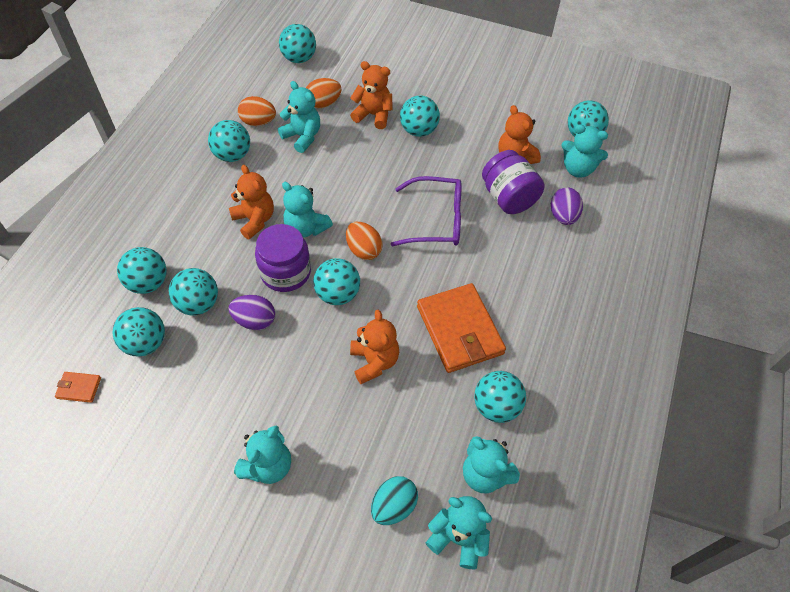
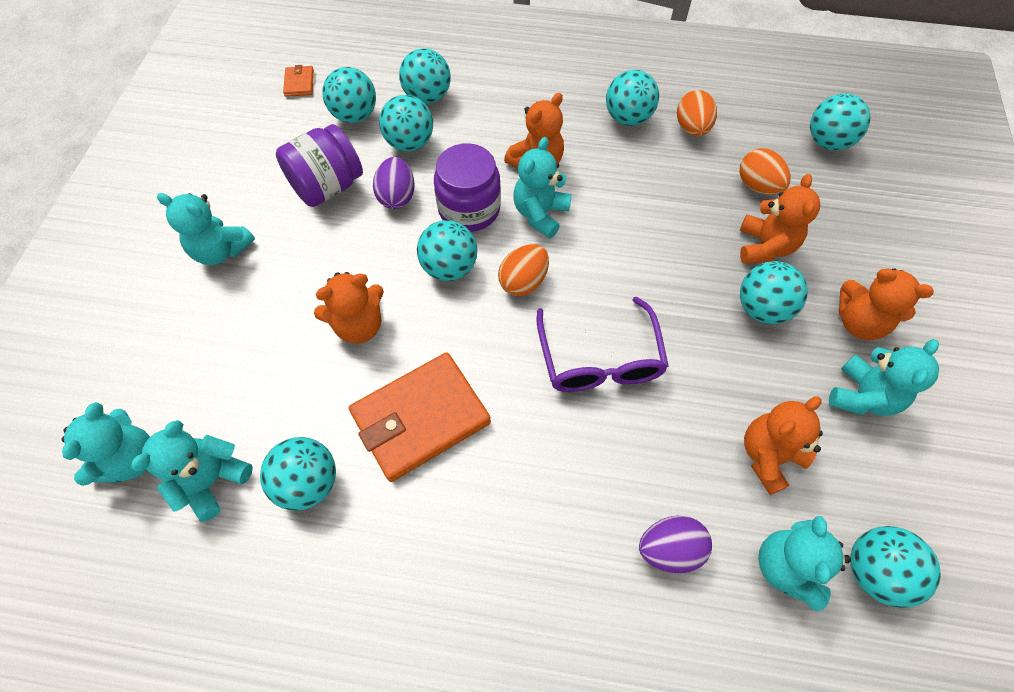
camera: 80 degrees right, 5 degrees up
(302, 136) = (687, 177): turquoise teddy bear -> turquoise teddy bear (862, 396)
(393, 506) = (173, 381): turquoise egg -> none
(439, 91) = (858, 322): none -> orange teddy bear
(508, 197) = (677, 455): purple jar -> purple jar (328, 187)

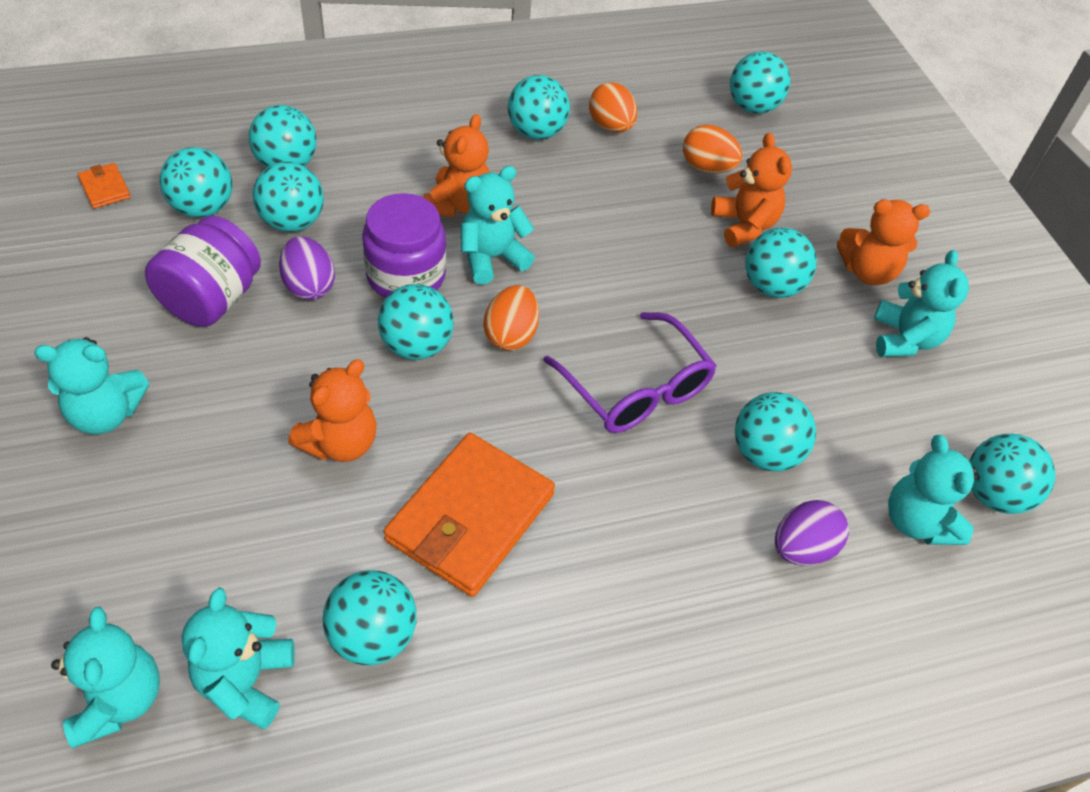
camera: 30 degrees left, 10 degrees down
(540, 214) = (492, 258): turquoise teddy bear -> turquoise teddy bear turned 60 degrees clockwise
(679, 454) = (765, 453): none -> turquoise ball
(768, 456) = (849, 425): orange teddy bear -> none

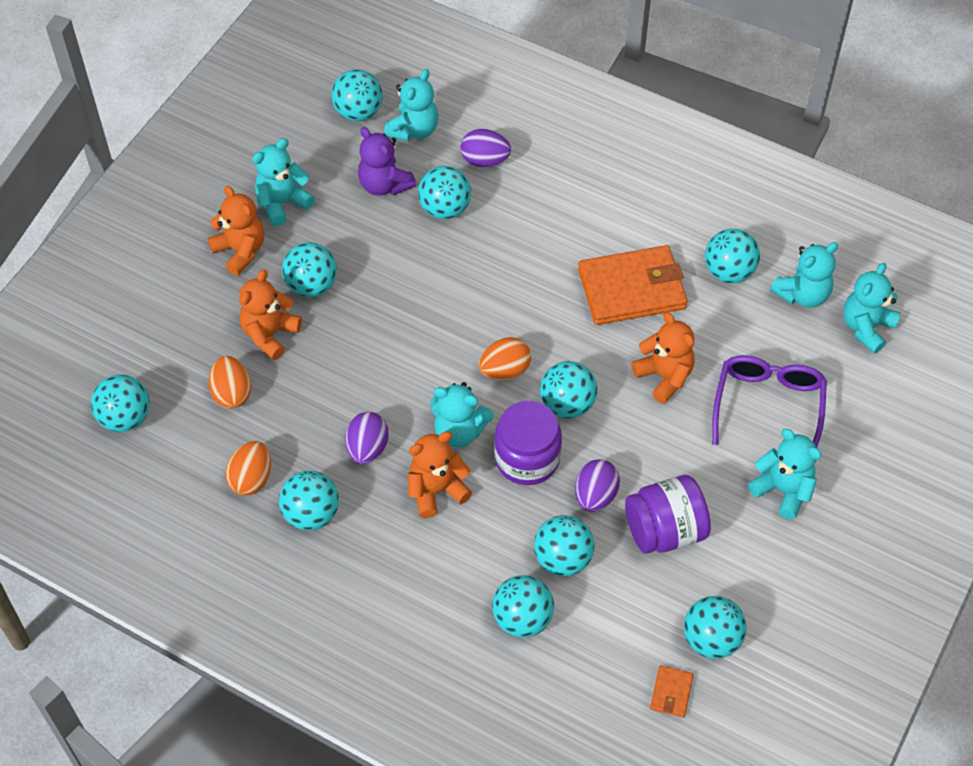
camera: 130 degrees left, 5 degrees up
(203, 208) = (614, 619): turquoise ball -> turquoise ball (711, 639)
(340, 443) = (664, 376): orange teddy bear -> orange teddy bear turned 60 degrees clockwise
(552, 198) = (367, 448): none -> purple egg
(636, 389) = (470, 288): purple glasses -> purple glasses (768, 405)
(852, 432) = (384, 185): none -> purple teddy bear

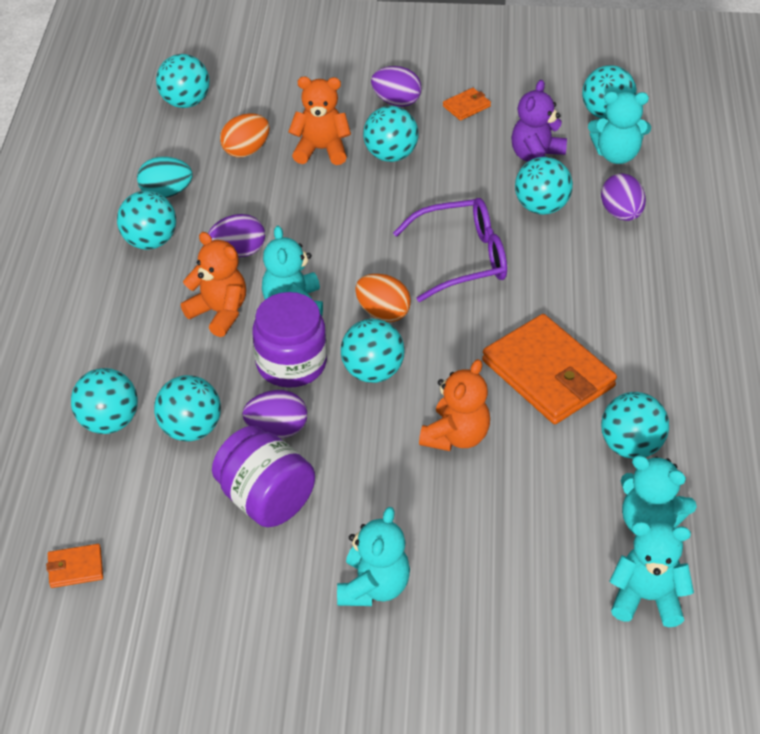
camera: 65 degrees right, 10 degrees down
(240, 251) = (396, 101): orange teddy bear -> purple egg
(251, 478) = (166, 193): orange egg -> turquoise egg
(282, 203) = (466, 106): turquoise teddy bear -> orange wallet
(711, 639) = (153, 582): turquoise ball -> none
(768, 405) = (476, 538): purple glasses -> purple glasses (463, 258)

